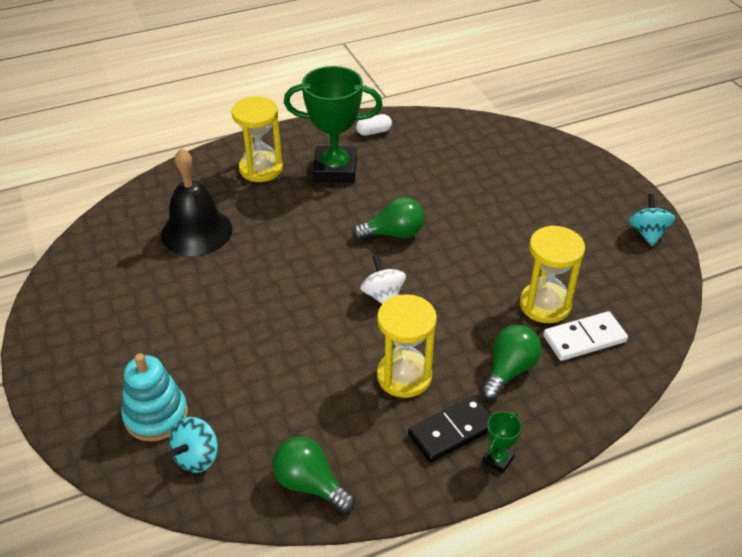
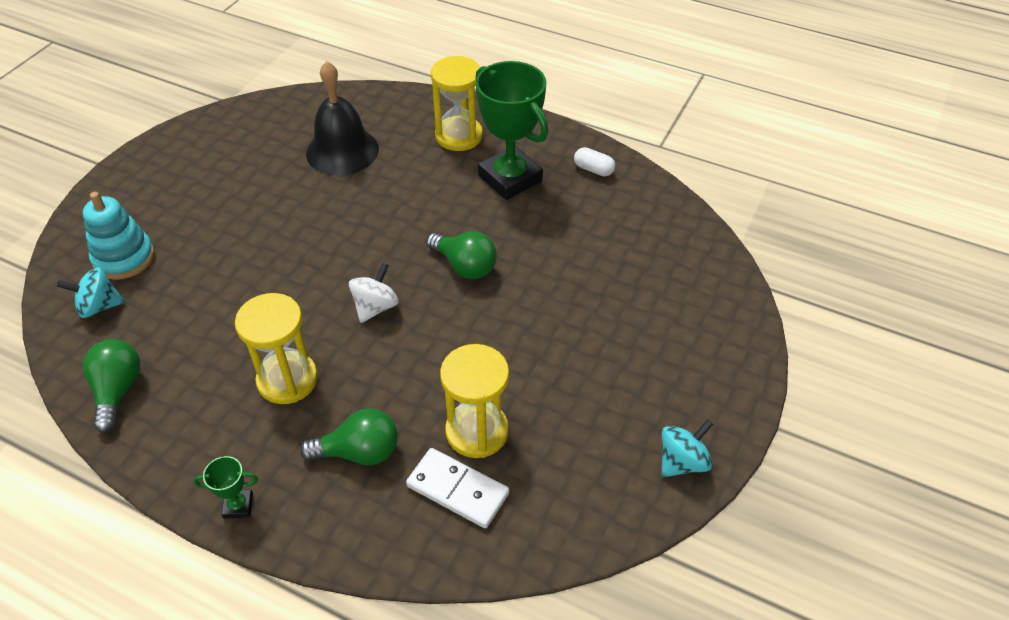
camera: 50 degrees right, 5 degrees up
(452, 431) = (248, 452): black domino -> none

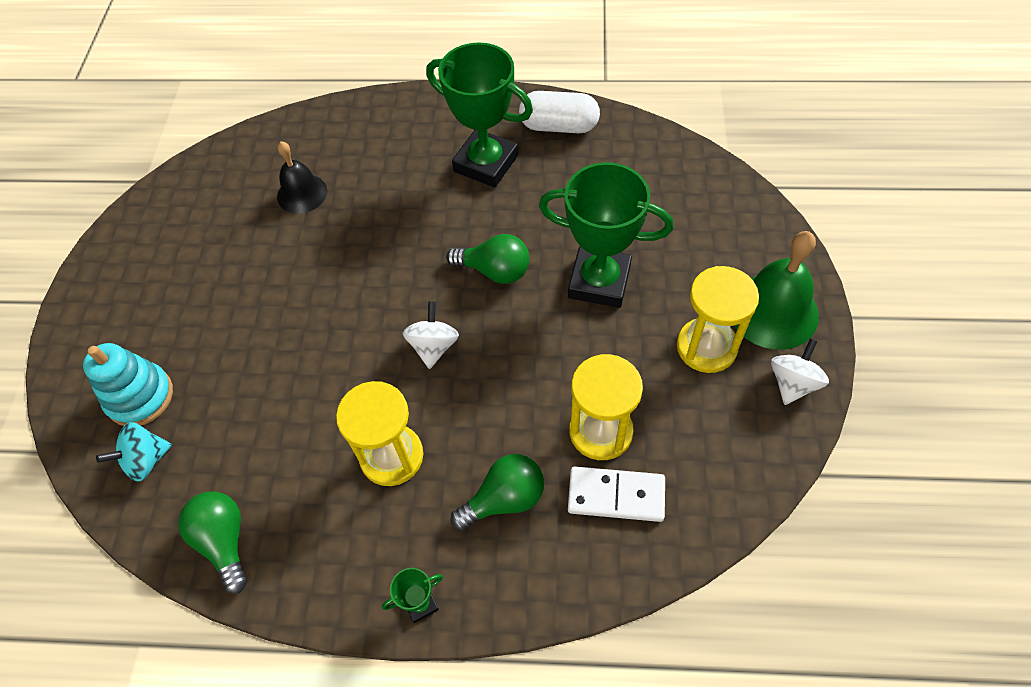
camera: 20 degrees left, 10 degrees up
(342, 151) = (302, 193): black bell -> black bell, size x0.64
(459, 136) = (410, 136): yellow hourglass -> yellow hourglass (706, 347)
(551, 308) = (599, 281): none -> green trophy
(593, 169) = (559, 126): white capsule -> white capsule, size x1.79
(682, 462) = (793, 383): turquoise spinning top -> white spinning top
(701, 392) = (773, 311): none -> green bell

